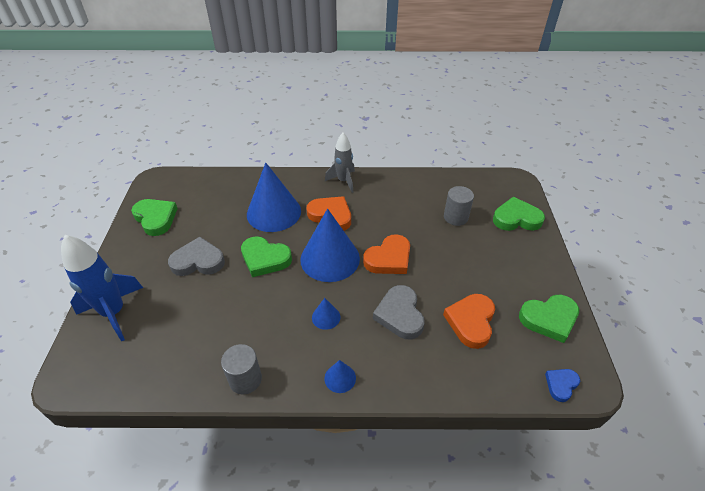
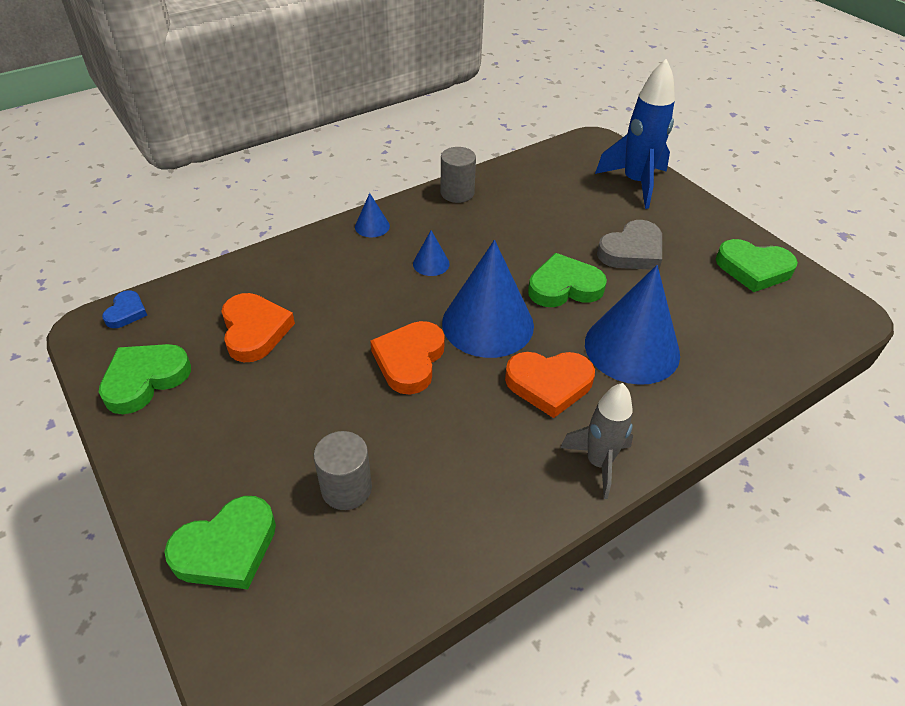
camera: 145 degrees right, 0 degrees up
(400, 315) = (348, 301): grey heart -> none

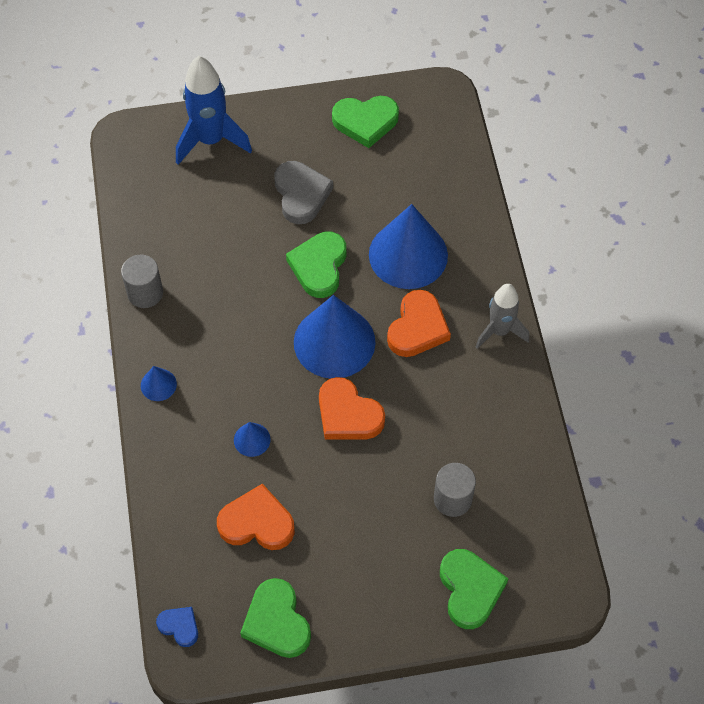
camera: 65 degrees left, 15 degrees up
(431, 263) = (238, 355): blue cone -> blue cone (252, 439)
(753, 269) = (365, 122): green heart -> green heart turned 45 degrees clockwise

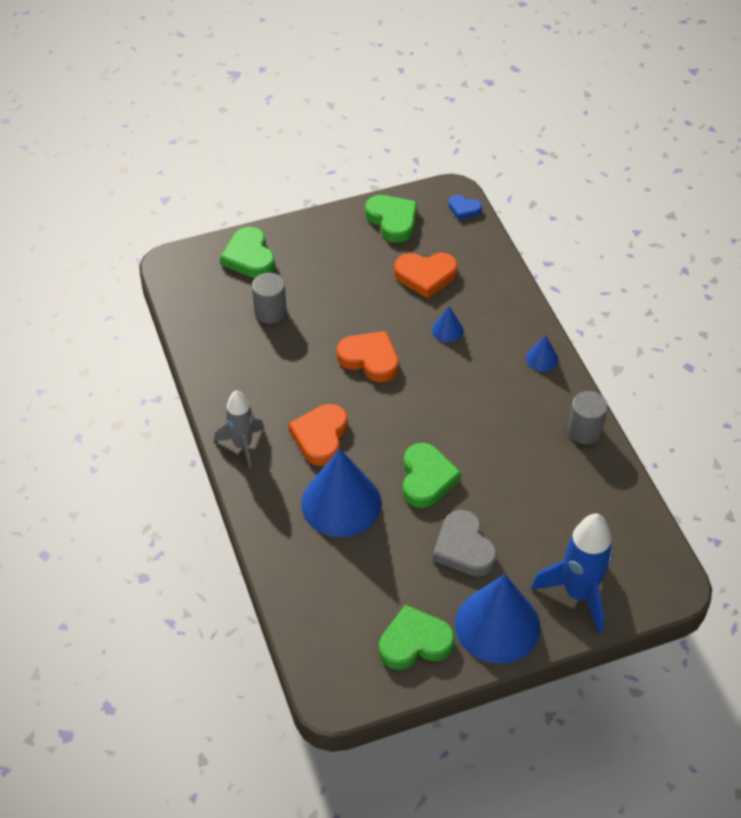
camera: 170 degrees right, 10 degrees down
(334, 342) = (395, 414): blue cone -> blue cone (497, 625)

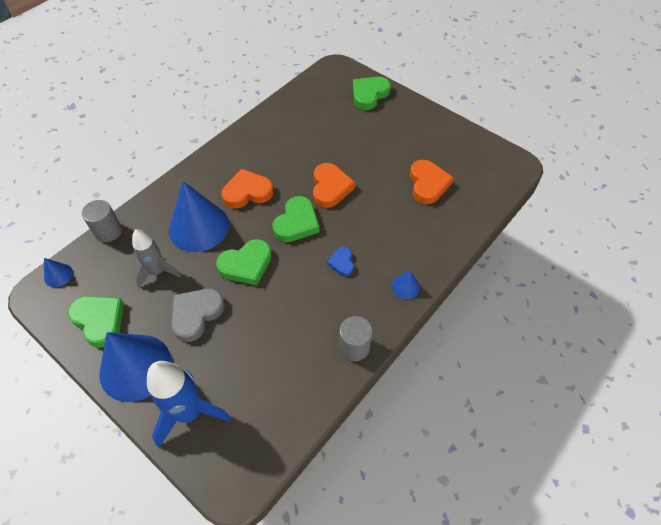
camera: 60 degrees right, 5 degrees up
(242, 445) = (217, 158): grey rocket -> grey rocket (157, 272)
(270, 312) = (333, 123): grey cylinder -> grey cylinder (108, 231)
(392, 220) = (462, 145): green heart -> green heart (296, 223)
(425, 276) = (428, 184): orange heart -> orange heart turned 150 degrees counterclockwise
(447, 330) = (388, 217): blue cone -> blue cone (58, 275)
(464, 209) = (509, 177): blue heart -> blue heart (342, 263)

